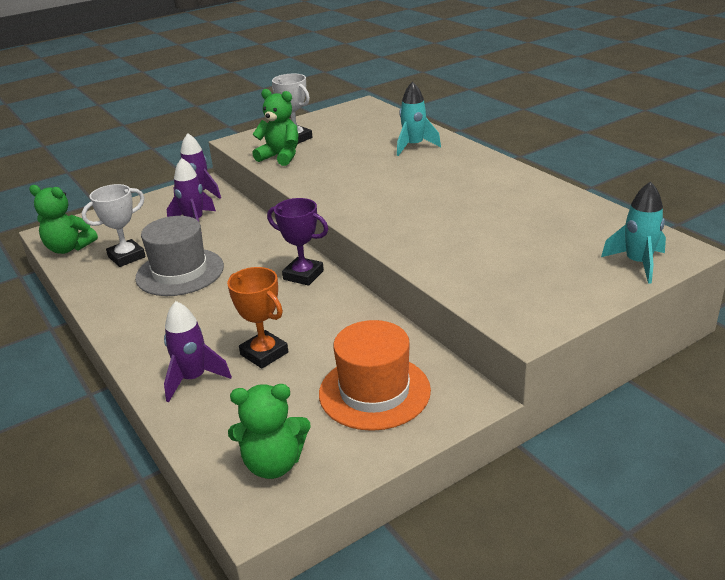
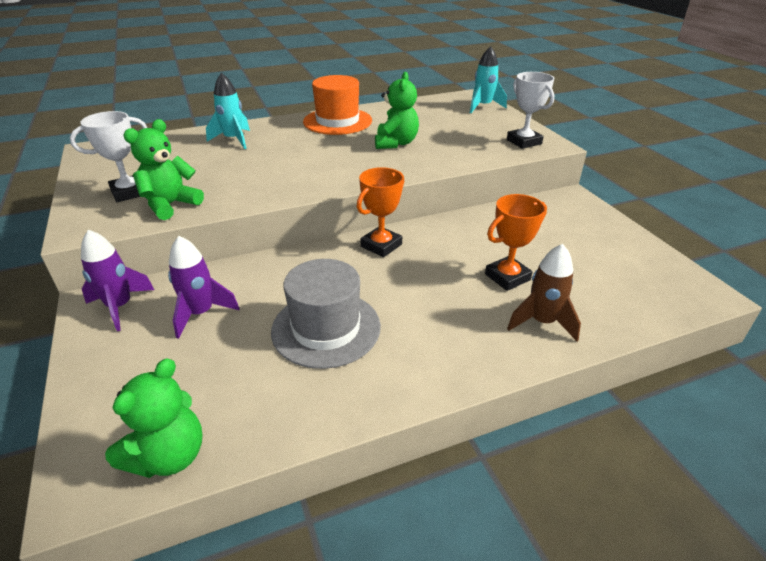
camera: 80 degrees left, 5 degrees up
(126, 257) = (252, 380): white trophy -> white trophy (524, 142)
(193, 379) = (542, 322): purple rocket -> brown rocket
(273, 464) = (654, 282): green teddy bear -> green teddy bear (396, 143)
(303, 275) = (381, 245): purple trophy -> orange trophy
(374, 392) = (565, 230): orange hat -> orange hat (337, 121)

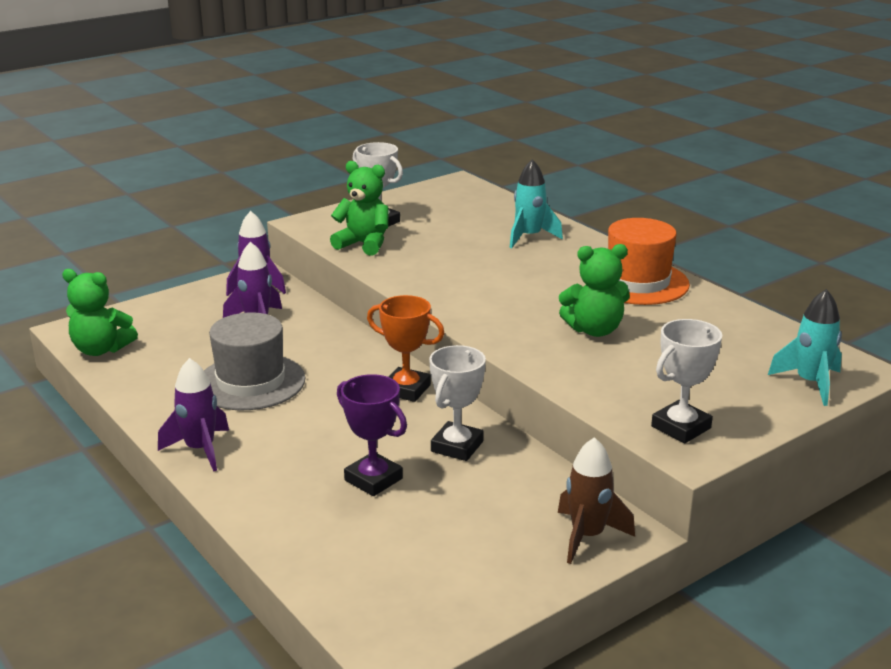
camera: 75 degrees right, 10 degrees down
(441, 373) = (200, 449): none -> purple rocket
(470, 236) = (457, 446): none -> white trophy
(507, 277) = (373, 479): orange trophy -> purple trophy
(542, 322) = (292, 507): brown rocket -> brown rocket (587, 536)

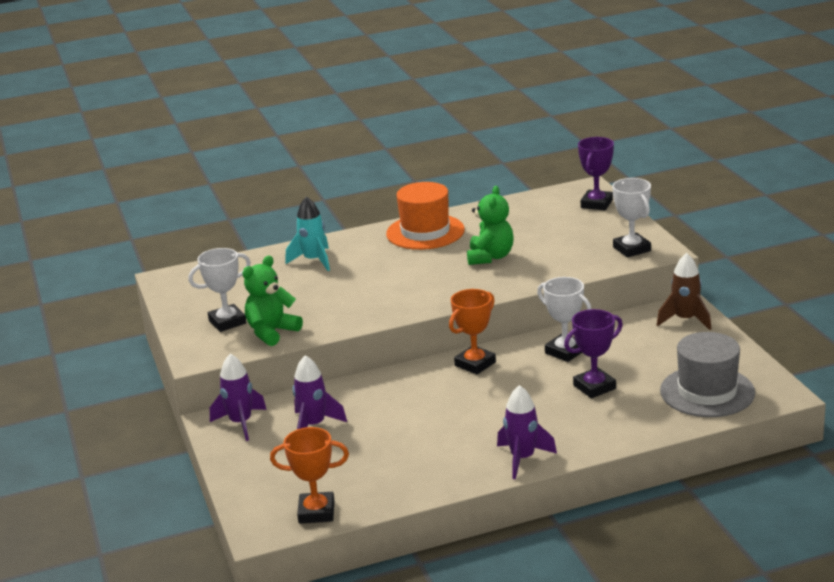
camera: 70 degrees left, 0 degrees up
(101, 349) = (316, 512): green teddy bear -> orange trophy
(251, 382) = (425, 432): grey hat -> grey hat (707, 392)
(810, 383) = (596, 204): turquoise rocket -> purple trophy

